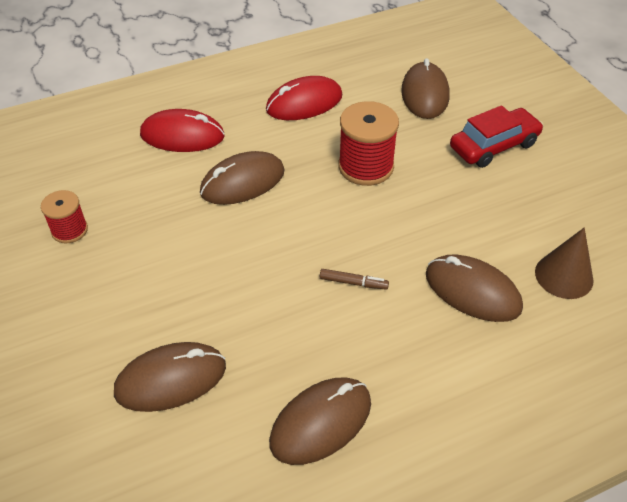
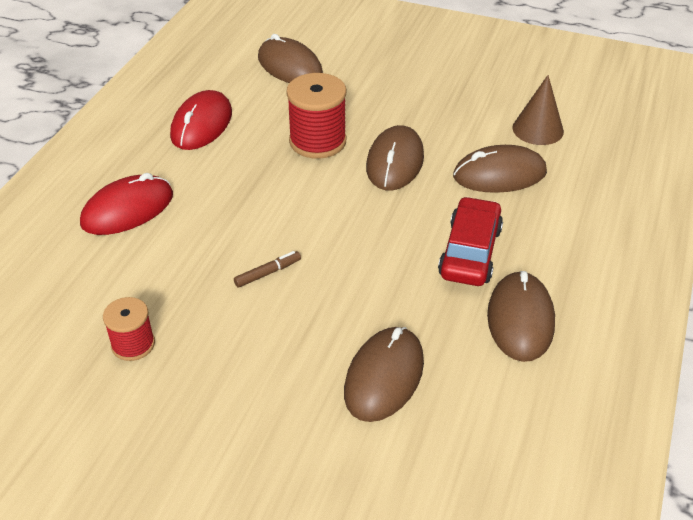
camera: 45 degrees left, 5 degrees down
(242, 182) = (236, 210): brown mouse -> brown mouse (395, 162)
(353, 283) = (419, 222): brown marker -> brown marker (268, 273)
(494, 146) = (388, 75): red car -> red car (470, 252)

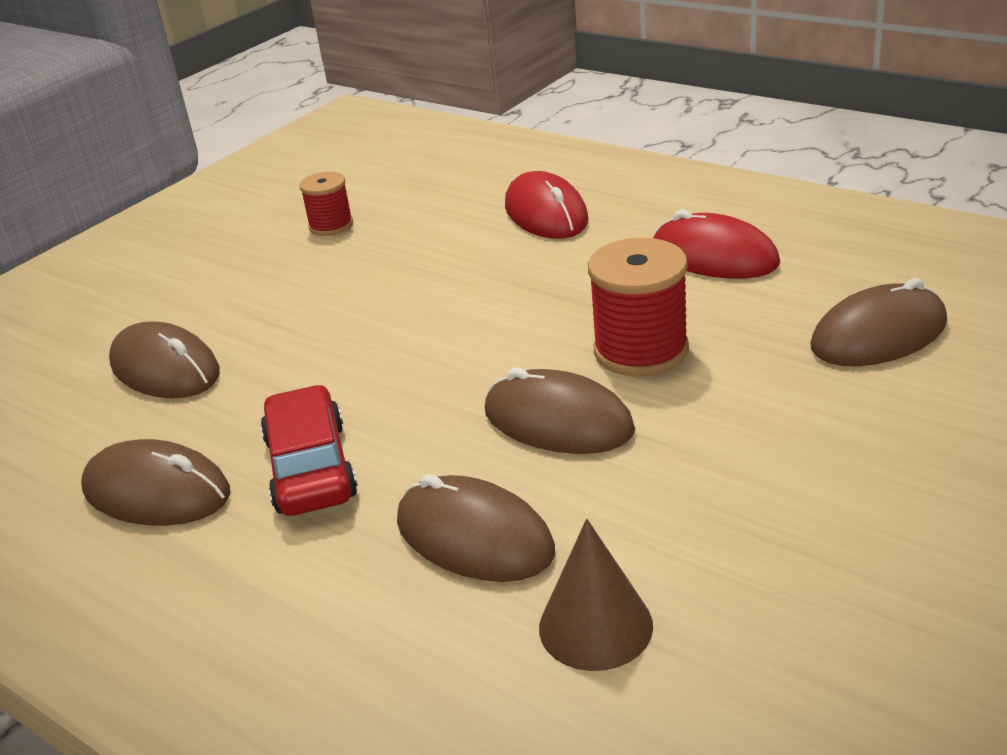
camera: 110 degrees right, 10 degrees down
(268, 273) = (380, 300): brown marker -> none
(470, 252) = (311, 468): red car -> red car turned 135 degrees counterclockwise
(499, 174) = (474, 537): brown mouse -> brown mouse turned 60 degrees counterclockwise

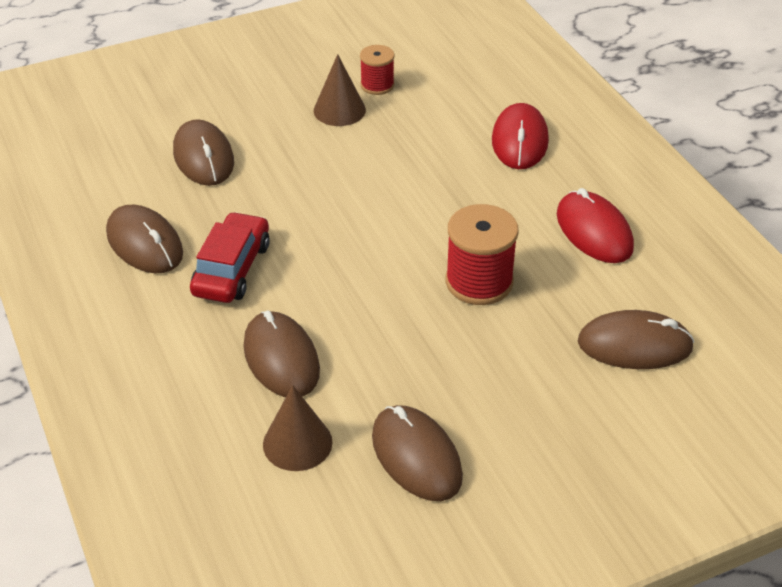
camera: 25 degrees right, 10 degrees up
(306, 262) = (339, 110): none -> brown cone
(558, 421) = (387, 307): brown mouse -> brown mouse (416, 456)

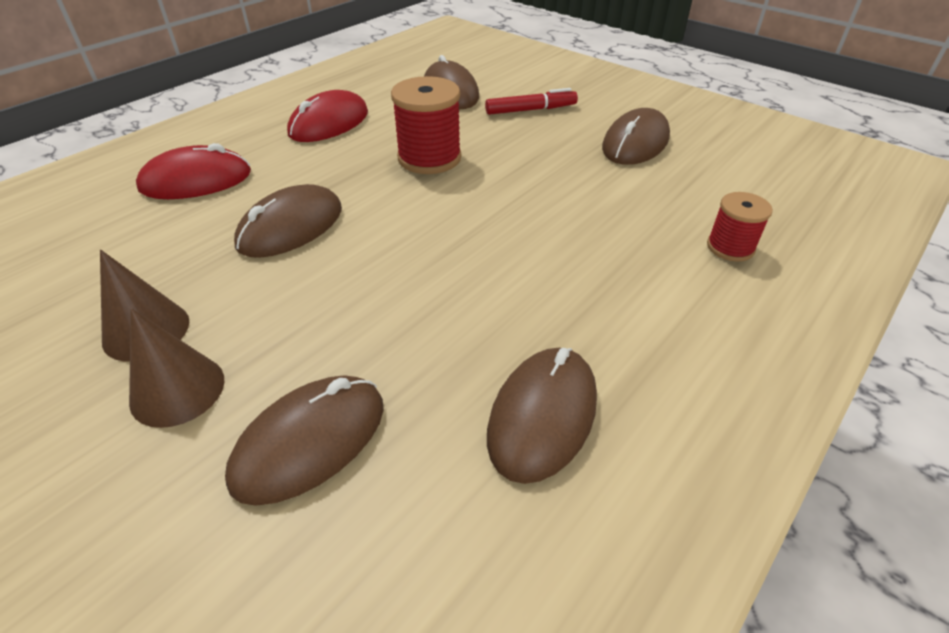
camera: 115 degrees left, 0 degrees up
(232, 269) = (525, 309): red car -> none
(281, 358) = (613, 230): brown mouse -> brown mouse (291, 227)
(297, 443) = (686, 193): brown cone -> brown cone (177, 390)
(377, 85) = (73, 313): red spool -> red spool (730, 247)
(548, 399) = (530, 110): none -> red marker

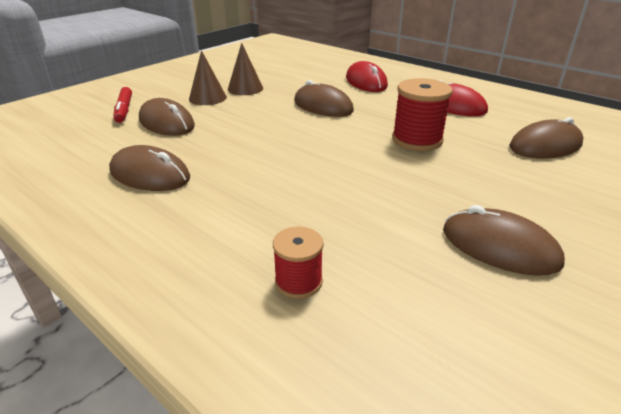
camera: 90 degrees right, 10 degrees down
(530, 110) = (537, 185): red marker -> red marker (124, 110)

